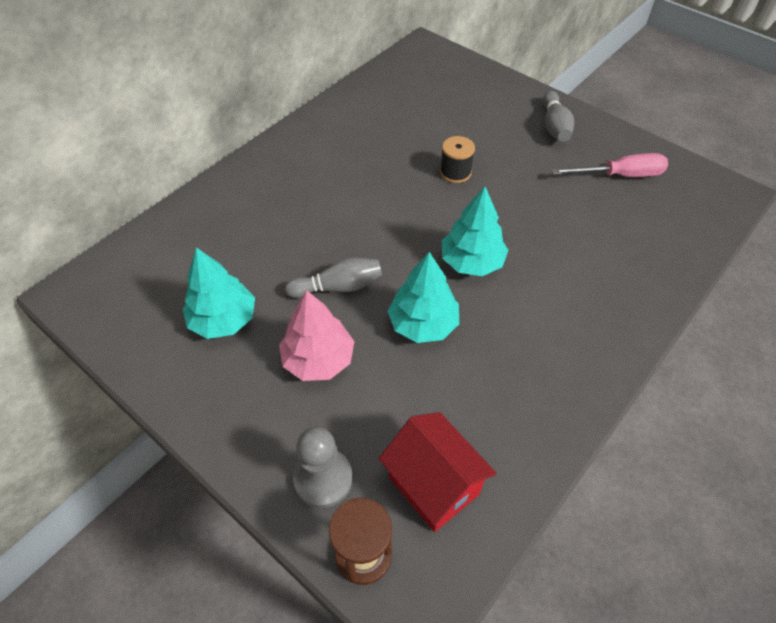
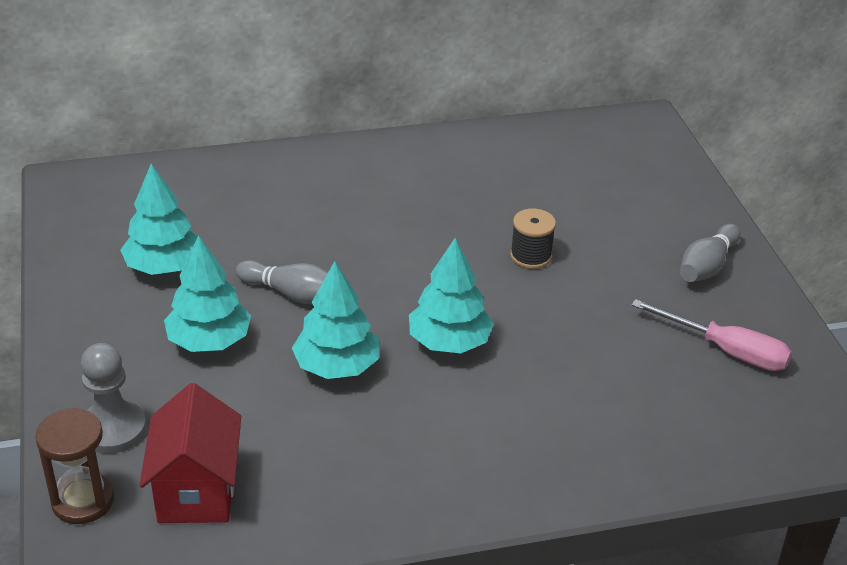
camera: 35 degrees right, 15 degrees down
(318, 359) = (209, 341): pink tree -> turquoise tree

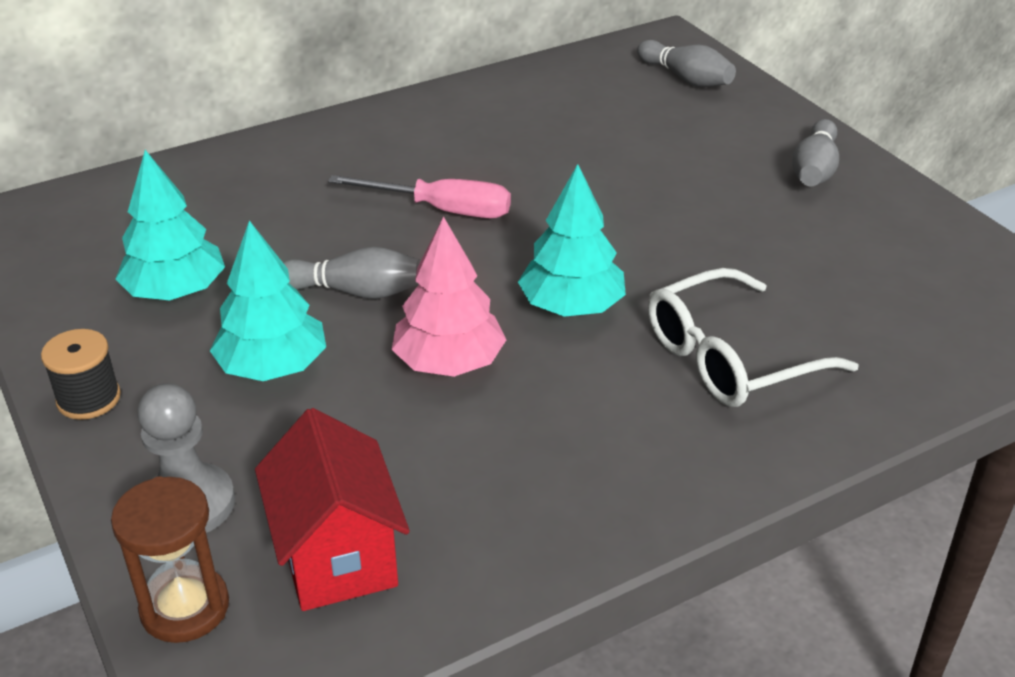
camera: 15 degrees left, 0 degrees up
(337, 366) = (449, 363): turquoise tree -> pink tree
(531, 256) = (617, 195): black spool -> black spool (89, 399)
(551, 410) = (730, 357): none -> white glasses
(641, 161) = (686, 78): none -> grey bowling pin
(726, 351) = (885, 252): pink screwdriver -> pink screwdriver (442, 210)

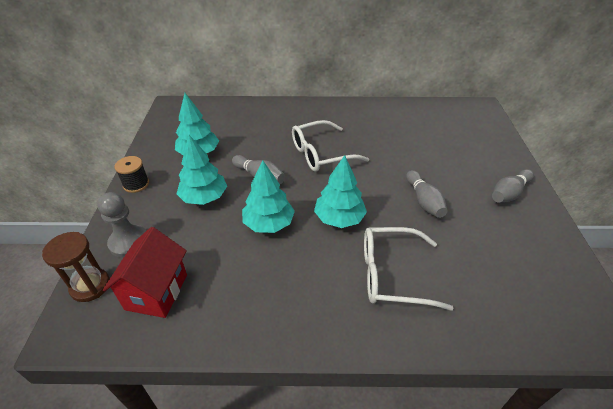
camera: 30 degrees right, 5 degrees up
(442, 210) = (321, 154): pink screwdriver -> white glasses
(449, 363) = (269, 223): pink tree -> turquoise tree
(686, 78) = (476, 128): grey bowling pin -> grey bowling pin (424, 201)

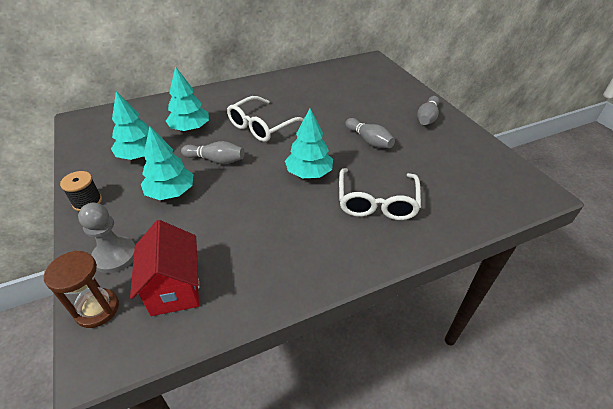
camera: 25 degrees left, 0 degrees up
(269, 223) = (249, 196): turquoise tree -> turquoise tree (190, 128)
(392, 274) = (377, 202): white glasses -> white glasses turned 60 degrees counterclockwise

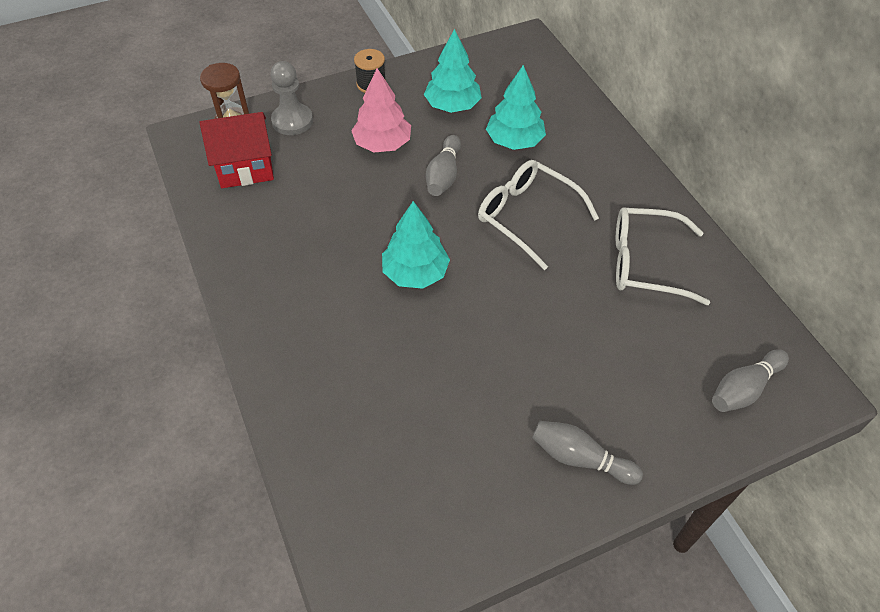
camera: 90 degrees right, 10 degrees up
(171, 192) = (382, 144): turquoise tree -> pink tree
(369, 140) = (498, 353): grey bowling pin -> grey bowling pin (744, 389)
(377, 202) = (352, 348): white glasses -> white glasses (646, 263)

